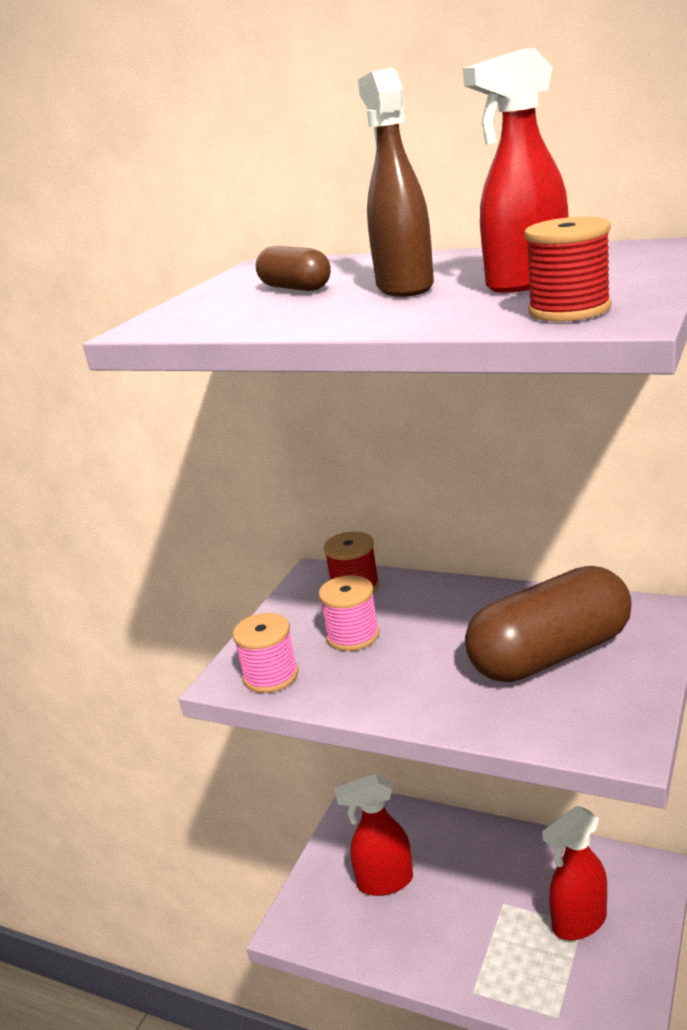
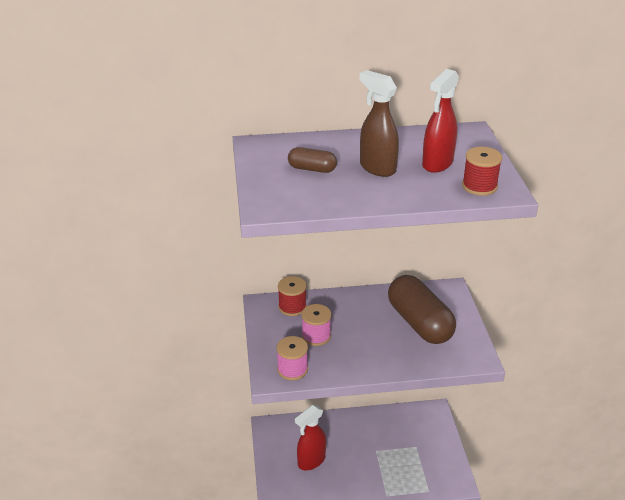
camera: 35 degrees left, 10 degrees up
(550, 655) = (419, 323): brown capsule -> brown capsule turned 60 degrees counterclockwise
(578, 922) = (414, 446): red spray bottle -> none

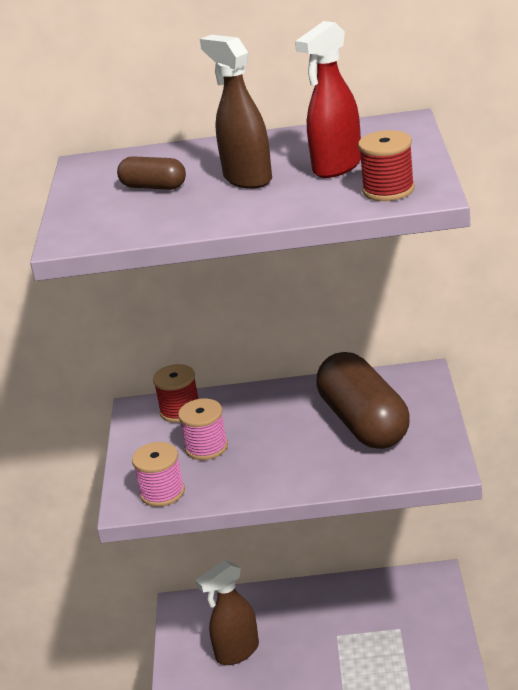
camera: 10 degrees right, 5 degrees down
(311, 461) = (237, 652): red spray bottle -> brown spray bottle

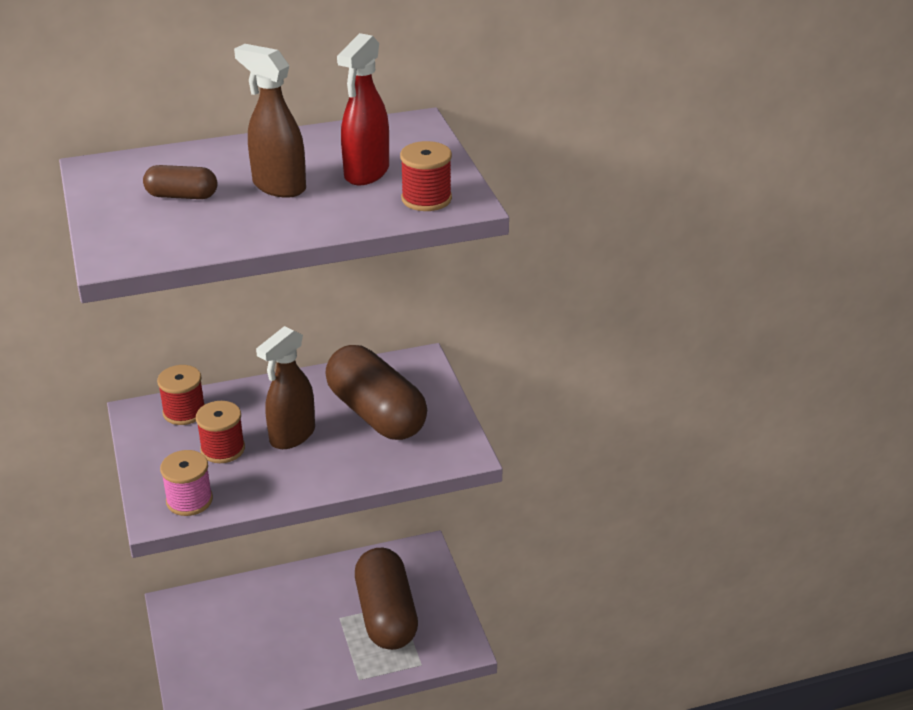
camera: 20 degrees left, 5 degrees up
(206, 447) = (223, 449): pink spool -> red spool
(237, 652) = (242, 645): brown spray bottle -> brown spray bottle (292, 436)
(384, 638) = (386, 615): none -> brown capsule

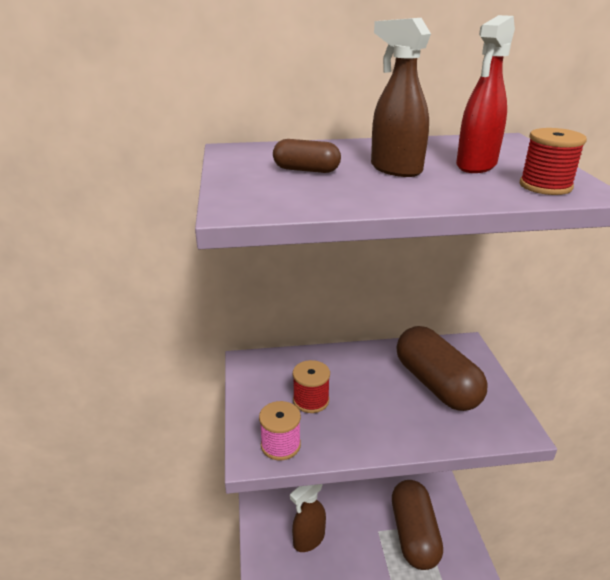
camera: 10 degrees right, 5 degrees down
(184, 412) = (282, 365): red spool -> none
(292, 436) = (367, 395): brown spray bottle -> brown spray bottle (308, 539)

